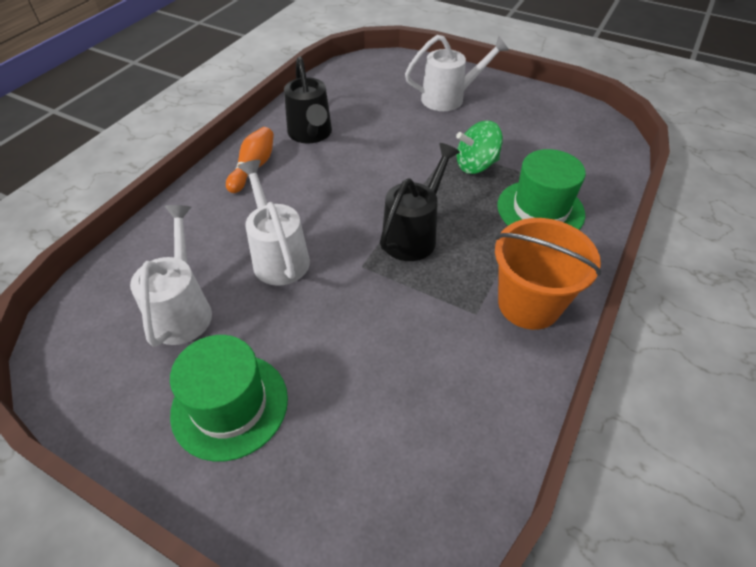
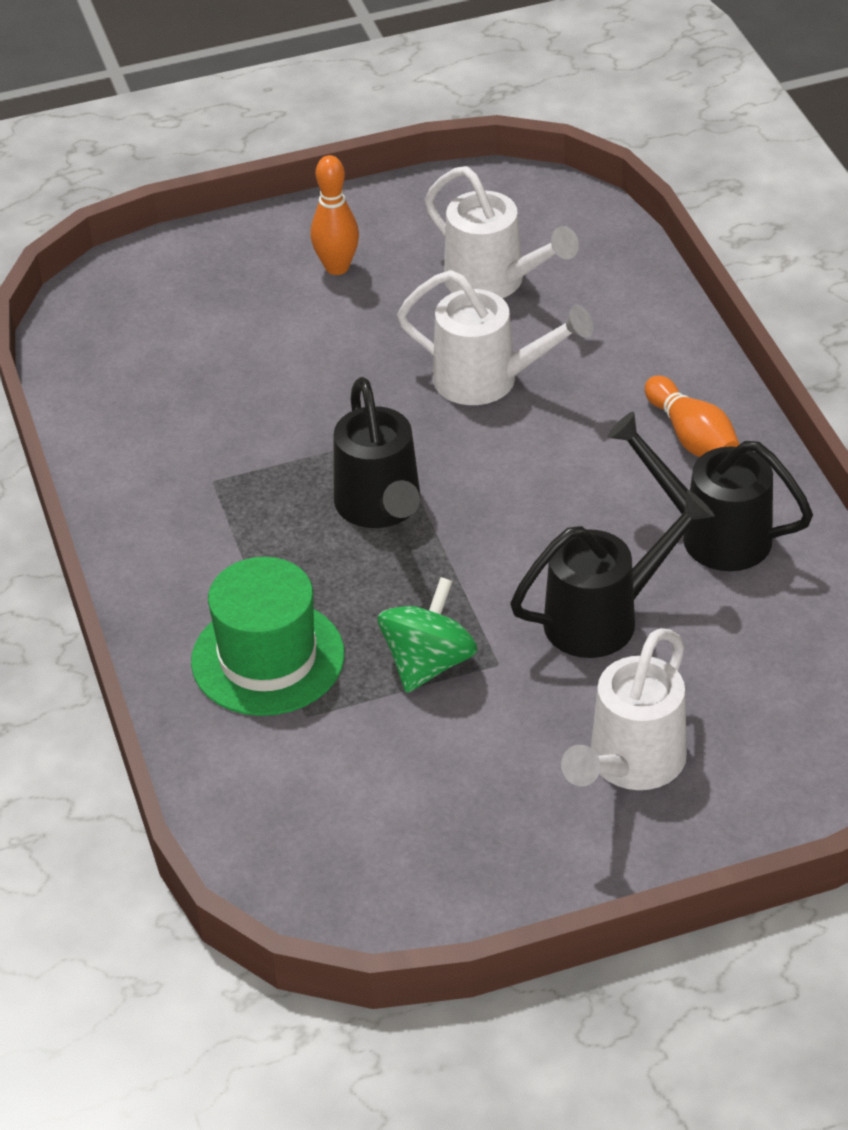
camera: 135 degrees right, 5 degrees down
(230, 405) = (337, 267): green hat -> orange bowling pin
(392, 137) = (603, 618): none -> black watering can
(528, 304) = (167, 529): orange bucket -> none

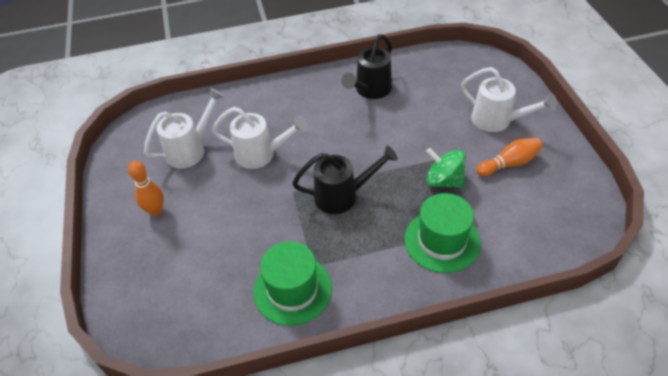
camera: 85 degrees left, 5 degrees up
(163, 460) = (292, 289): none -> green hat
(488, 380) = (261, 154): white watering can -> white watering can turned 75 degrees clockwise
(603, 618) = (417, 124): black watering can -> none
(692, 437) = (312, 92): orange bowling pin -> orange bowling pin (509, 163)

